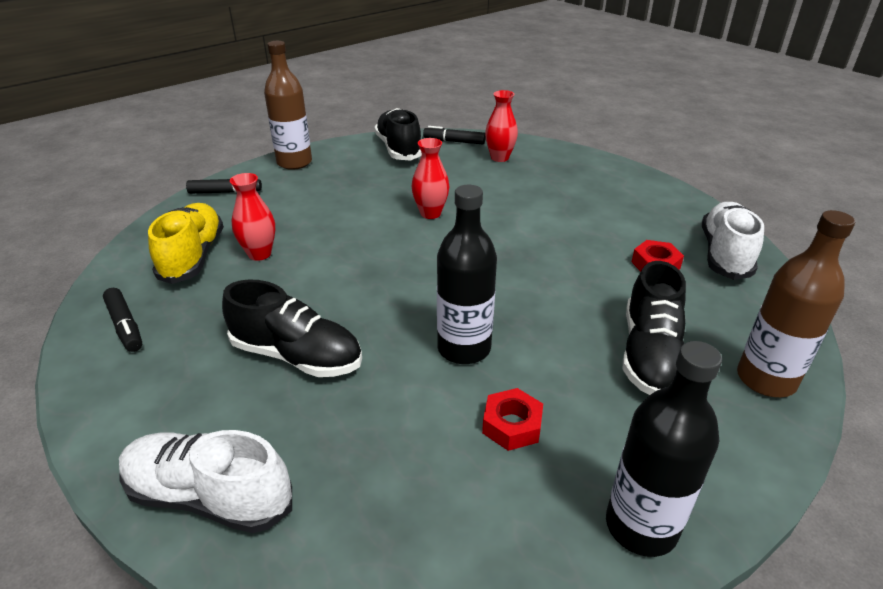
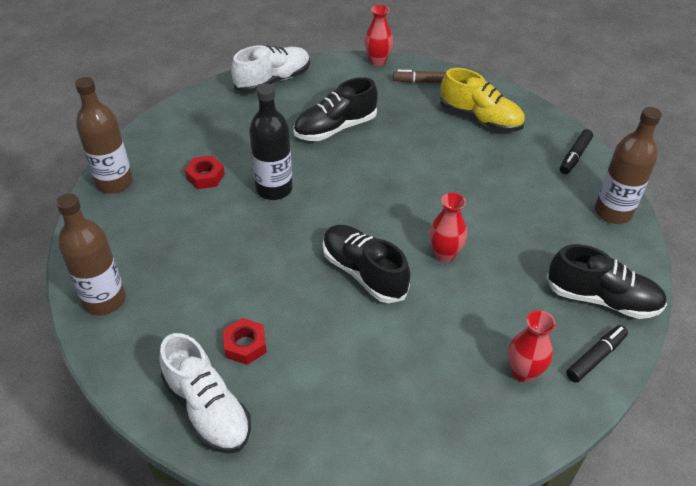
camera: 125 degrees right, 10 degrees up
(125, 326) = (422, 82): black marker -> brown marker
(259, 254) = (459, 146): red vase -> red vase (377, 61)
(641, 526) = (114, 183): black bottle -> brown bottle
(650, 354) = (180, 264): black shoe -> black shoe (363, 273)

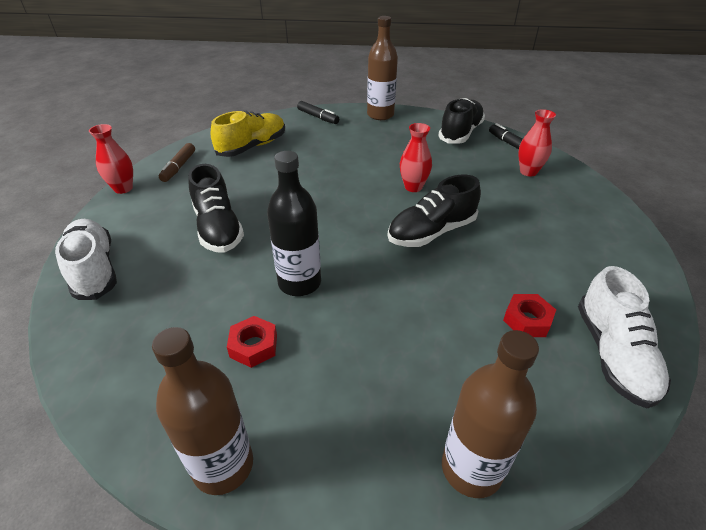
camera: 80 degrees left, 5 degrees down
(207, 408) = (613, 354): white shoe -> white shoe turned 120 degrees clockwise

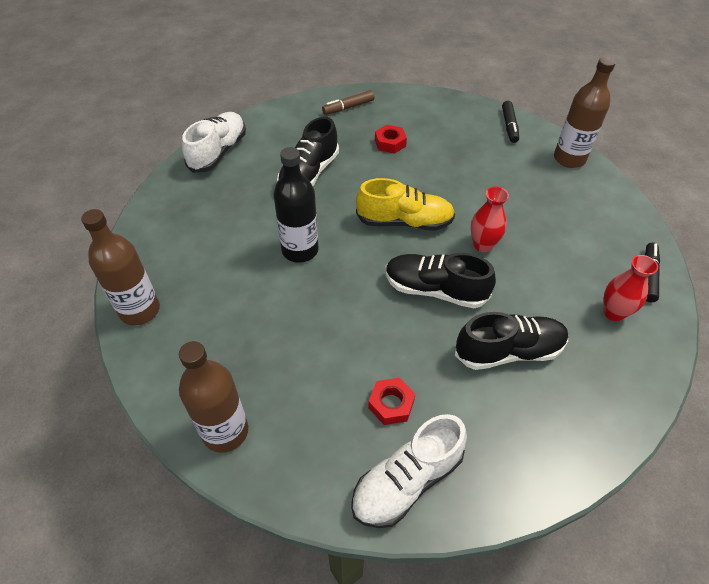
camera: 50 degrees right, 10 degrees up
(123, 188) = (297, 103): red vase -> none
(252, 147) = (418, 122): yellow shoe -> yellow shoe (404, 222)
(253, 346) = (227, 265): red nut -> red nut (390, 143)
(460, 133) = (616, 229): black shoe -> black shoe (508, 351)

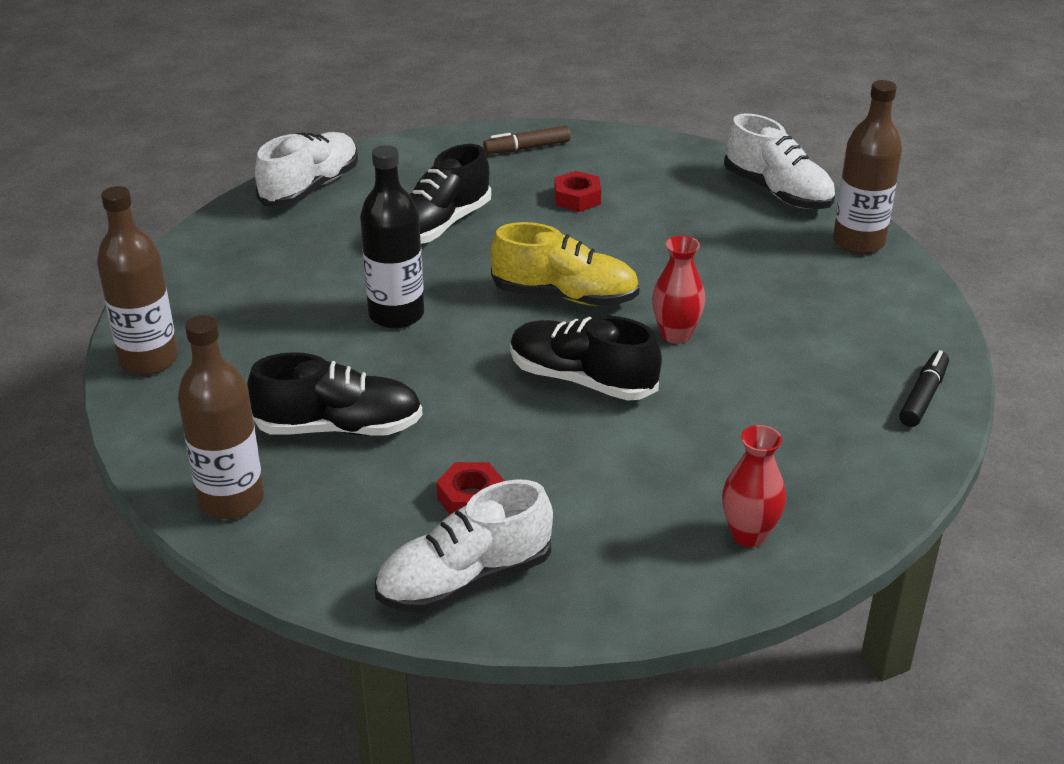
camera: 10 degrees right, 15 degrees down
(508, 351) = (666, 460): black shoe -> black shoe (339, 427)
(509, 126) = (777, 192): black marker -> white shoe
(613, 312) = (847, 433): red vase -> red vase (749, 535)

